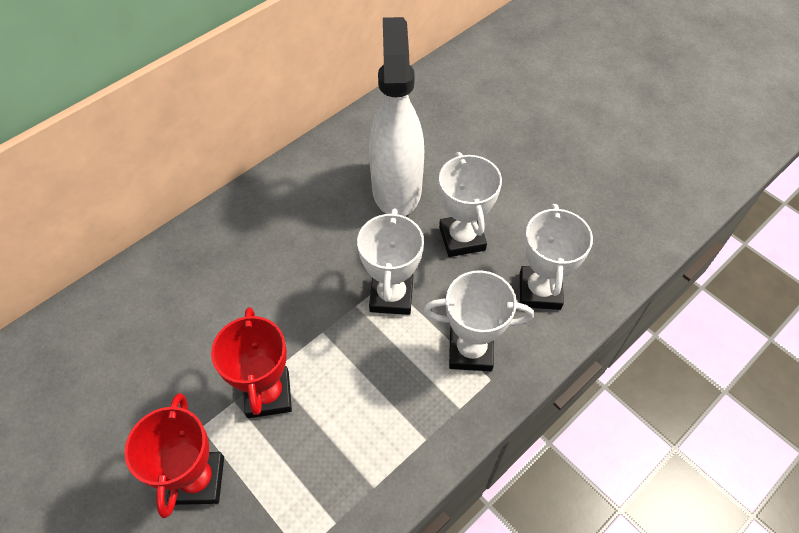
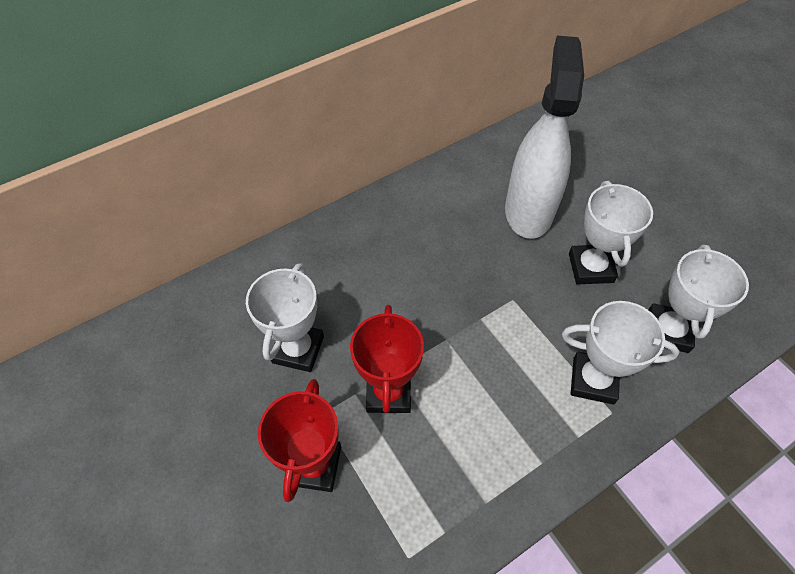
camera: 10 degrees right, 0 degrees up
(391, 296) = (516, 314): white trophy -> white trophy (298, 349)

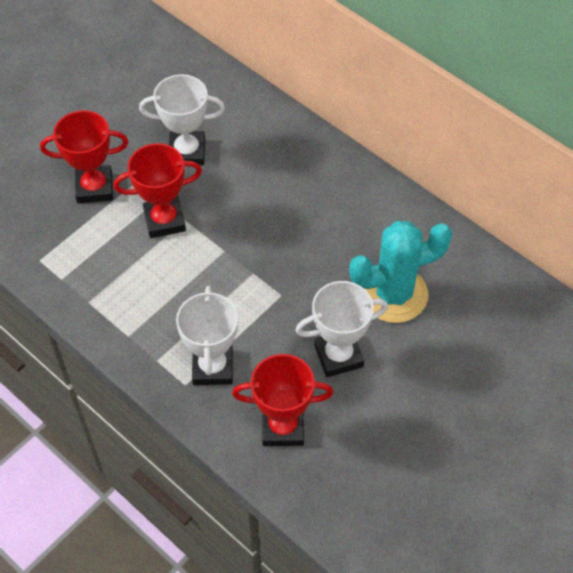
camera: 75 degrees right, 0 degrees up
(528, 211) = (393, 294): white spray bottle -> turquoise cactus
(667, 331) = (283, 427): white trophy -> red trophy

